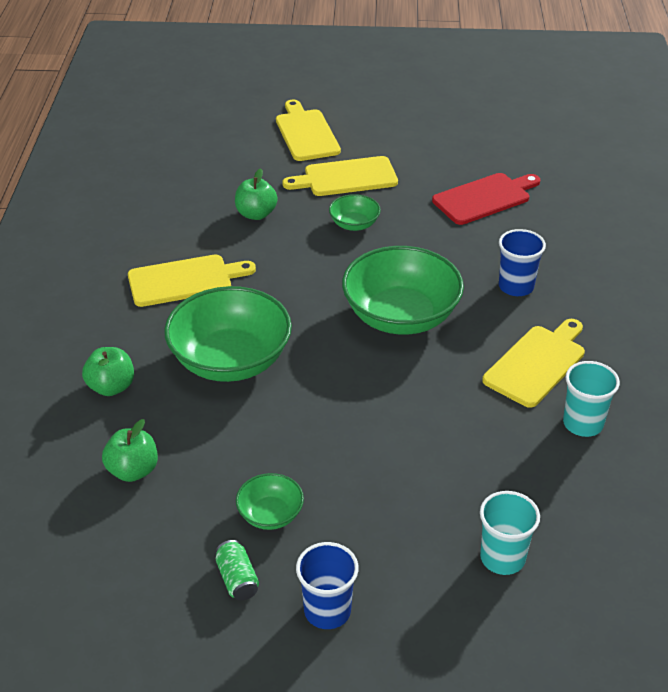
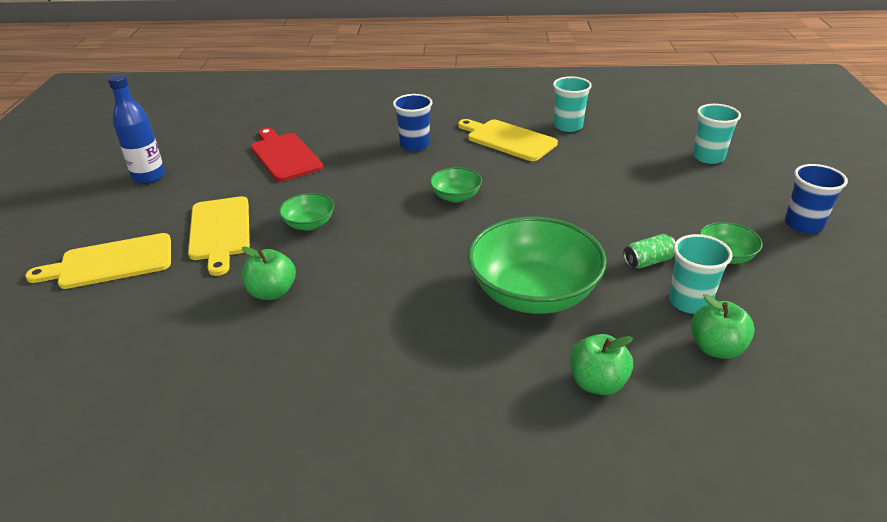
camera: 90 degrees left, 5 degrees down
(185, 280) = (397, 341): yellow cutting board -> none
(200, 467) = (689, 302): none -> turquoise cup
(237, 579) = (805, 269): green can -> green can (648, 261)
(401, 316) = (456, 196): green bowl -> green bowl, size x0.47
(439, 127) = (149, 177): none -> blue bottle

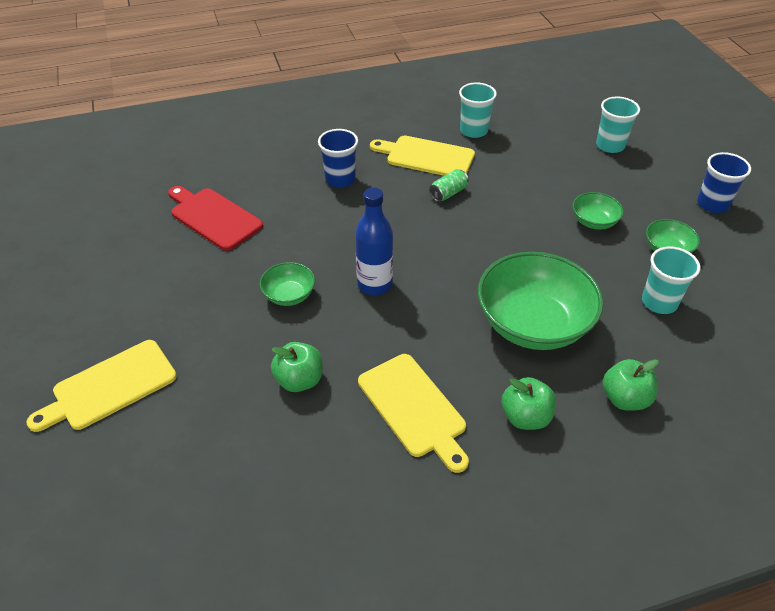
camera: 20 degrees left, 10 degrees up
(149, 177) = (80, 273): blue bottle -> blue bottle (374, 284)
(220, 231) = (203, 323): yellow cutting board -> yellow cutting board (414, 408)
(456, 196) = (412, 233): green bowl -> green bowl (594, 222)
(648, 261) = (610, 269): green can -> green can (448, 193)
(716, 348) = (697, 342): green apple -> green apple (525, 417)

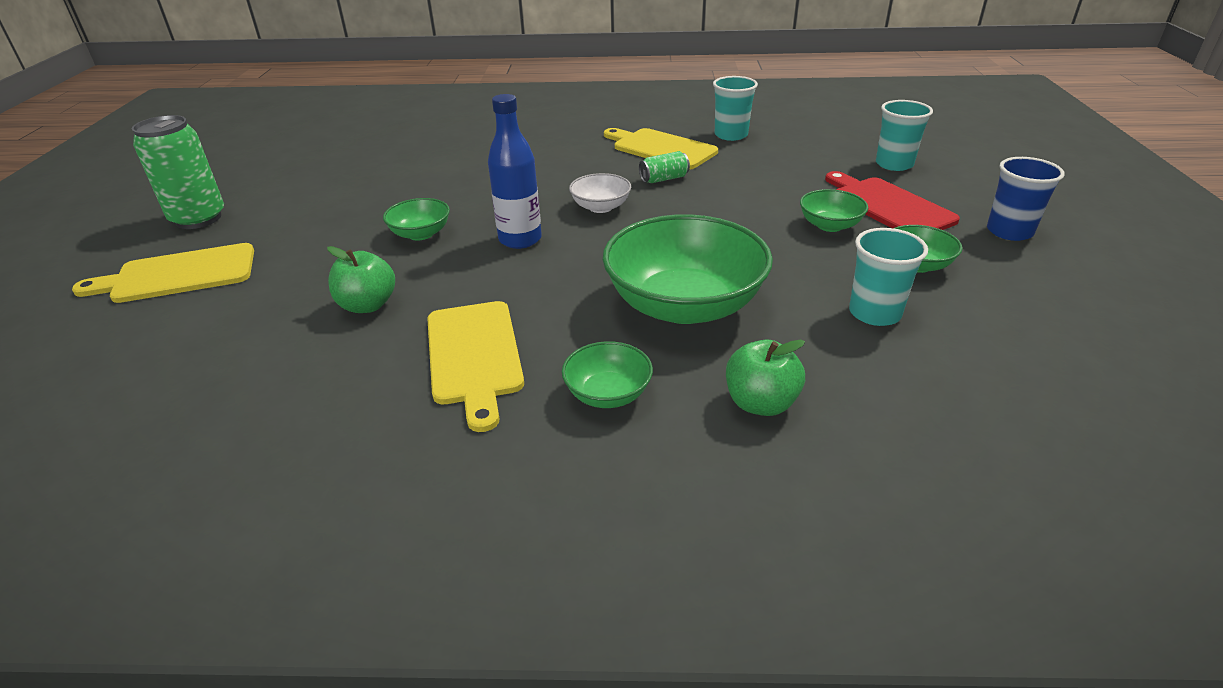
camera: 20 degrees right, 10 degrees down
(73, 319) = (198, 219): none -> green can
(213, 217) = (400, 165): red cutting board -> red cutting board (888, 206)
(340, 179) = (552, 154): blue cup -> none
(416, 235) = (600, 207): none -> white bowl
(525, 417) = (608, 394): green apple -> green bowl

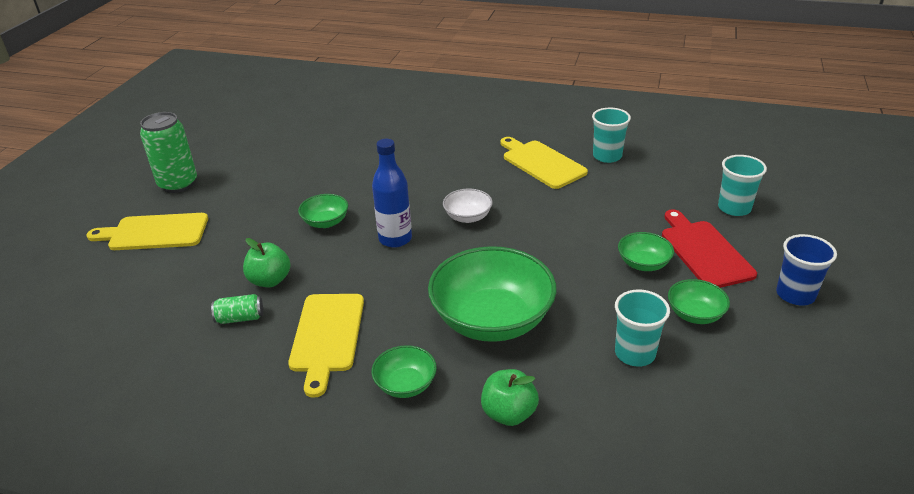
camera: 15 degrees right, 0 degrees up
(664, 179) = (530, 196): green can -> green can (240, 318)

